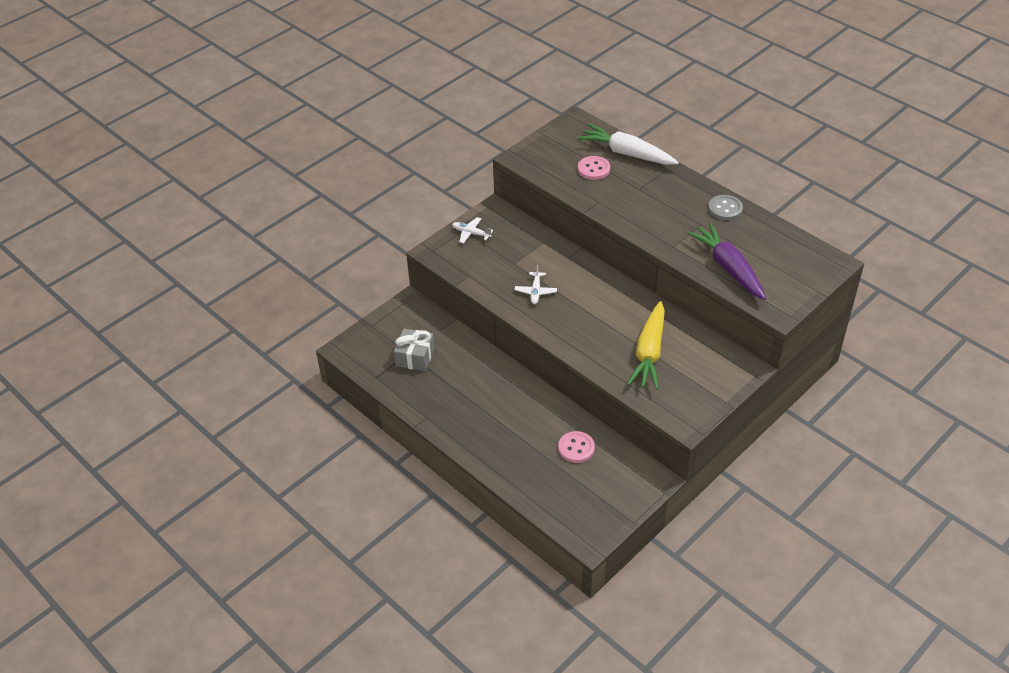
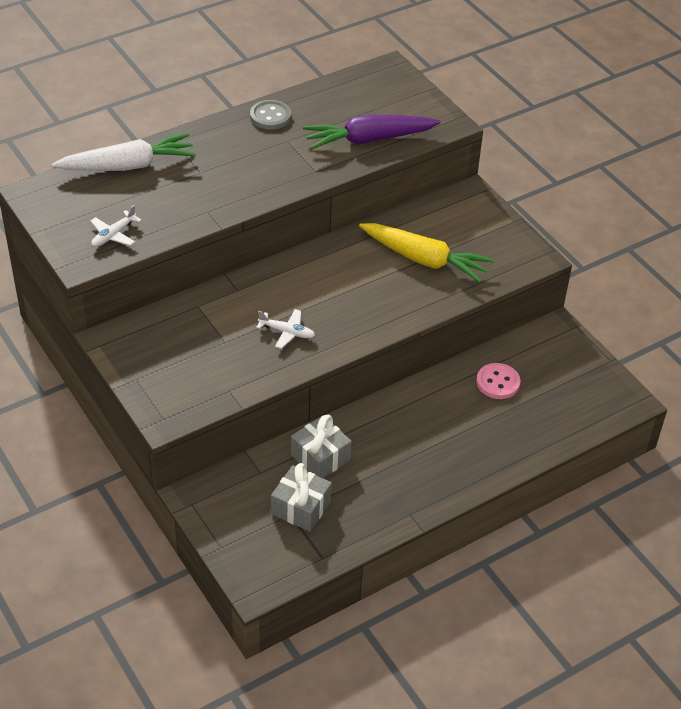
camera: 80 degrees left, 0 degrees up
(463, 358) = (320, 457): none -> grey gift
(471, 233) = (147, 372): white plane -> white plane (113, 235)
(593, 169) = (143, 200): pink button -> none
(627, 153) = (128, 166): white carrot -> white carrot turned 150 degrees counterclockwise

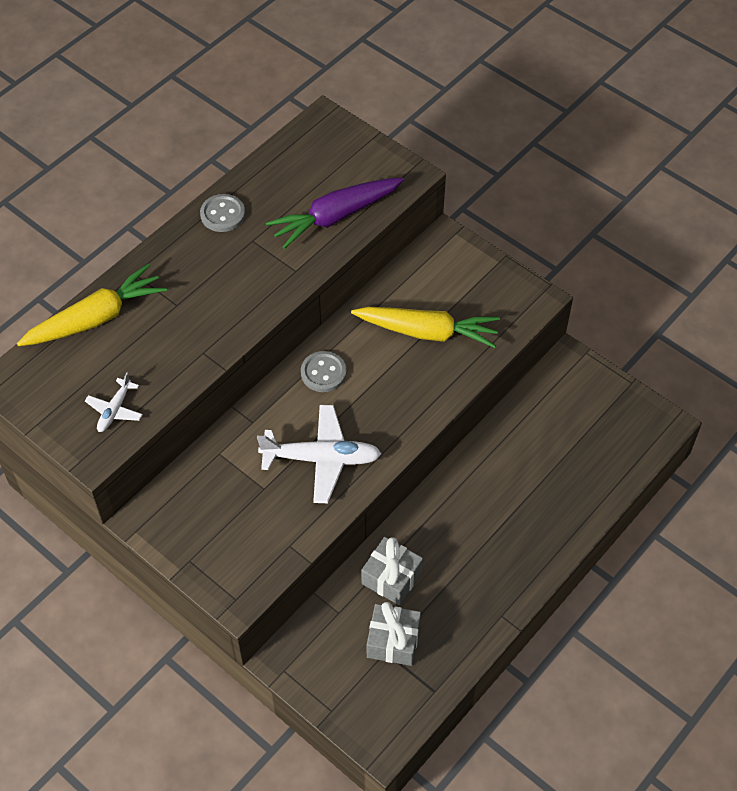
camera: 15 degrees left, 10 degrees up
(128, 166) = (96, 318): white carrot -> yellow carrot
(287, 332) = (322, 459): white plane -> white plane, size x1.91
(316, 268) = (323, 373): none -> grey button
(498, 382) = (533, 439): pink button -> none

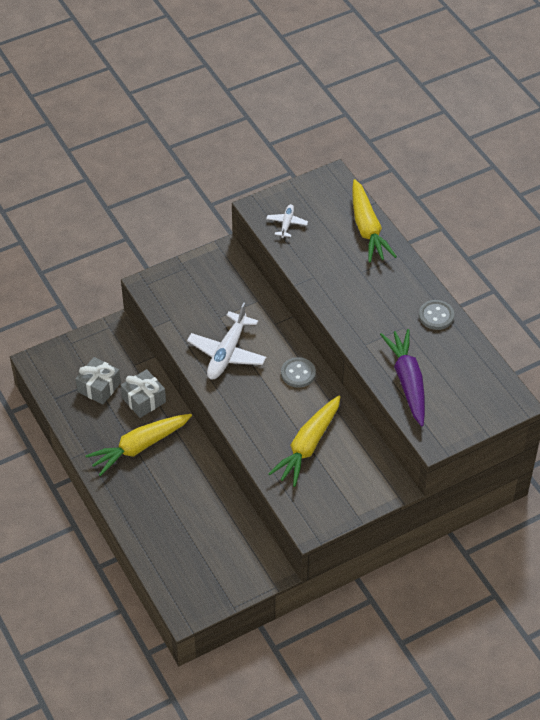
camera: 110 degrees right, 5 degrees down
(115, 410) = (287, 223): white plane -> white plane turned 60 degrees clockwise
(466, 555) = (139, 447): none -> yellow carrot

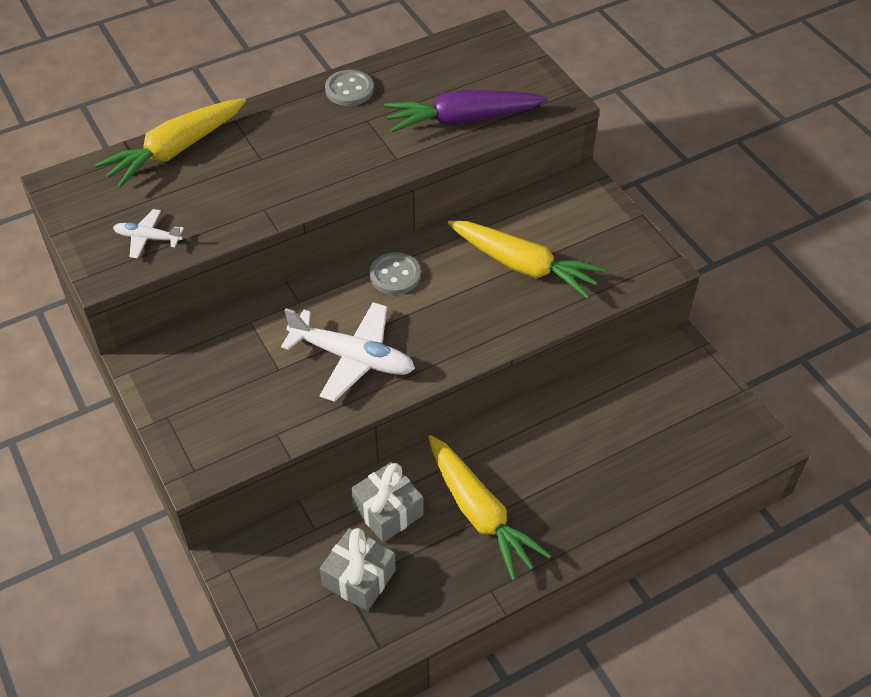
camera: 90 degrees left, 0 degrees up
(367, 228) = (176, 150): yellow carrot -> yellow carrot turned 150 degrees clockwise

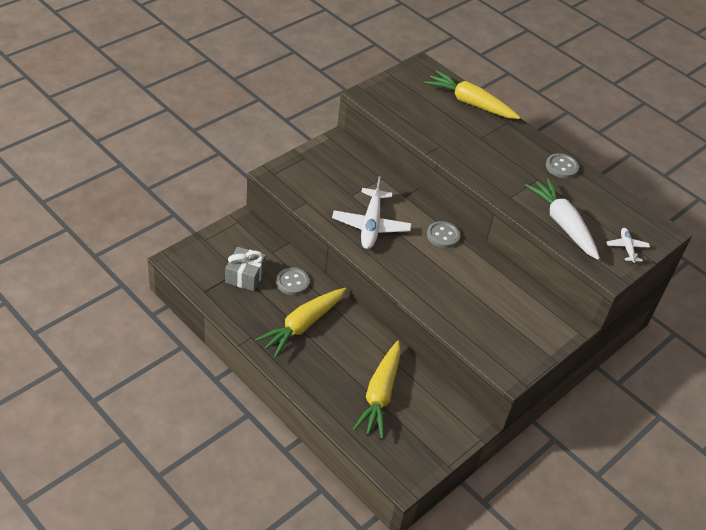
camera: 70 degrees right, 5 degrees down
(148, 238) = (398, 105): white plane -> white plane (627, 248)
(387, 511) = (292, 282): grey gift -> grey button
(463, 120) = (563, 224): purple carrot -> white carrot
(523, 266) = (478, 298): yellow carrot -> yellow carrot (380, 394)

